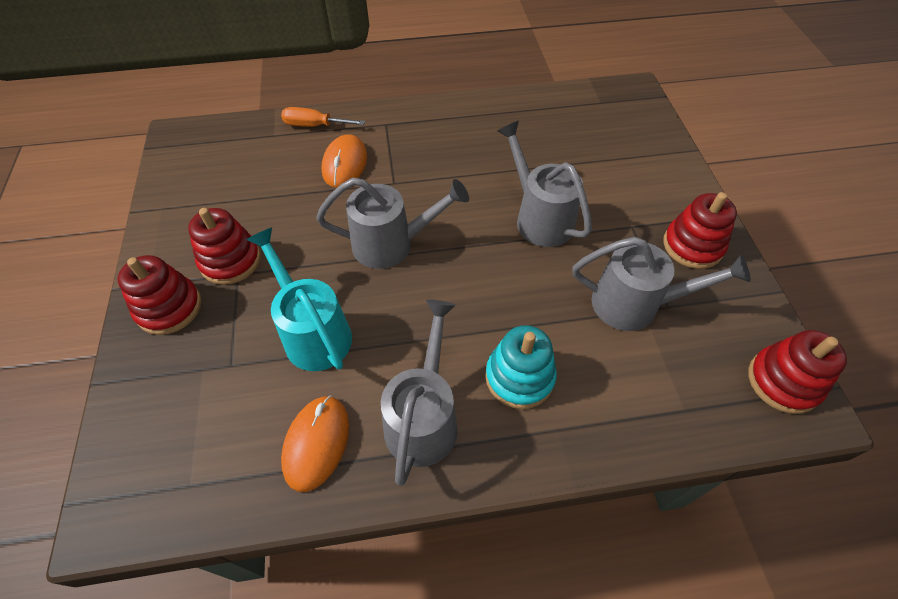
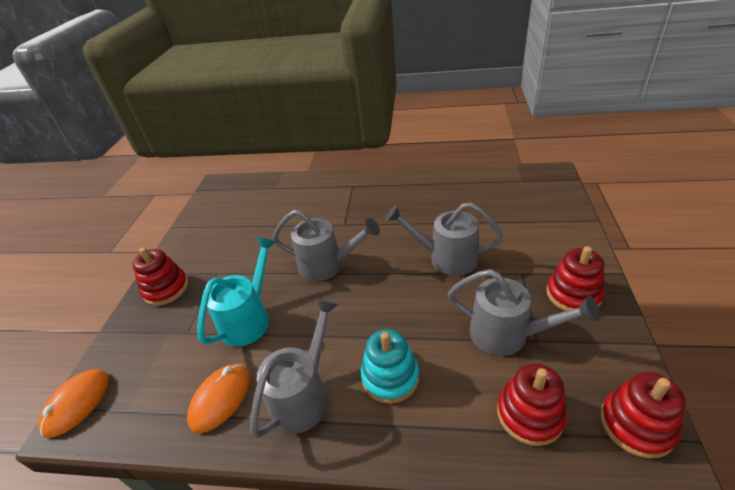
camera: 20 degrees right, 15 degrees down
(230, 260) = (216, 263): red stacking toy -> red stacking toy (529, 414)
(312, 331) = (249, 318): turquoise watering can -> turquoise watering can turned 45 degrees clockwise
(314, 125) = (304, 183): orange screwdriver -> none
(345, 164) = (315, 209): orange mouse -> orange mouse (77, 403)
(539, 217) = (445, 258): grey watering can -> grey watering can turned 60 degrees counterclockwise

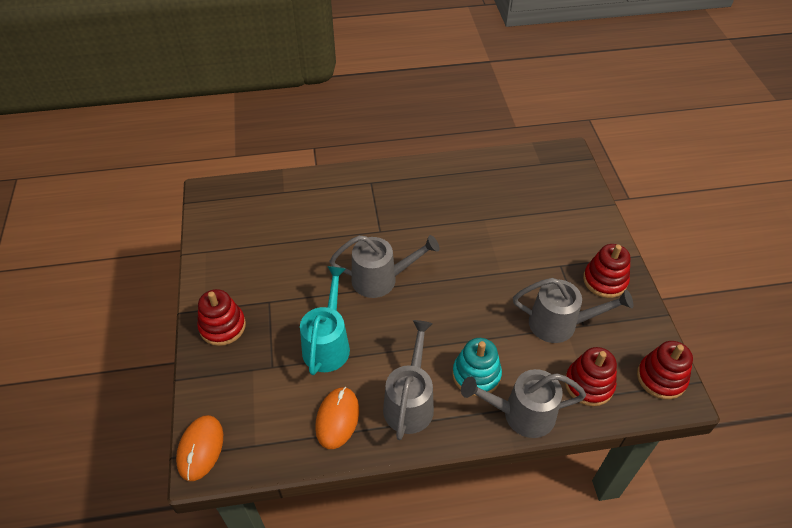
camera: 20 degrees left, 10 degrees up
(445, 258) = (491, 258): grey watering can -> grey watering can (520, 414)

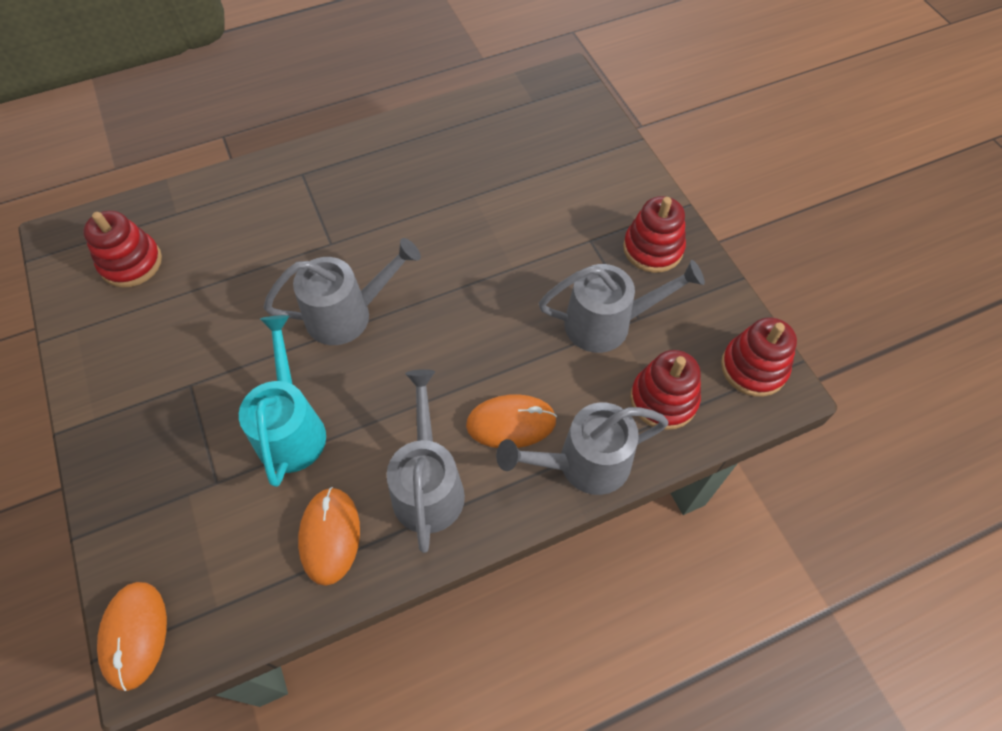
camera: 15 degrees left, 10 degrees up
(222, 326) = (127, 439): red stacking toy -> red stacking toy (131, 263)
(476, 375) = (511, 423): turquoise stacking toy -> orange mouse

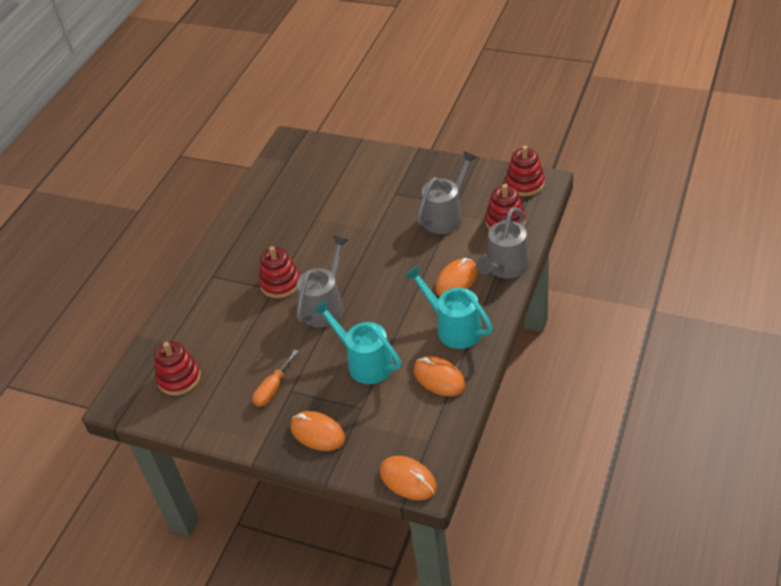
camera: 40 degrees left, 15 degrees down
(143, 466) = (317, 433): none -> orange mouse
(180, 364) = (273, 388): none -> orange screwdriver
(428, 484) = (453, 328): grey watering can -> turquoise watering can
(653, 249) = (426, 175): red stacking toy -> red stacking toy (280, 283)

